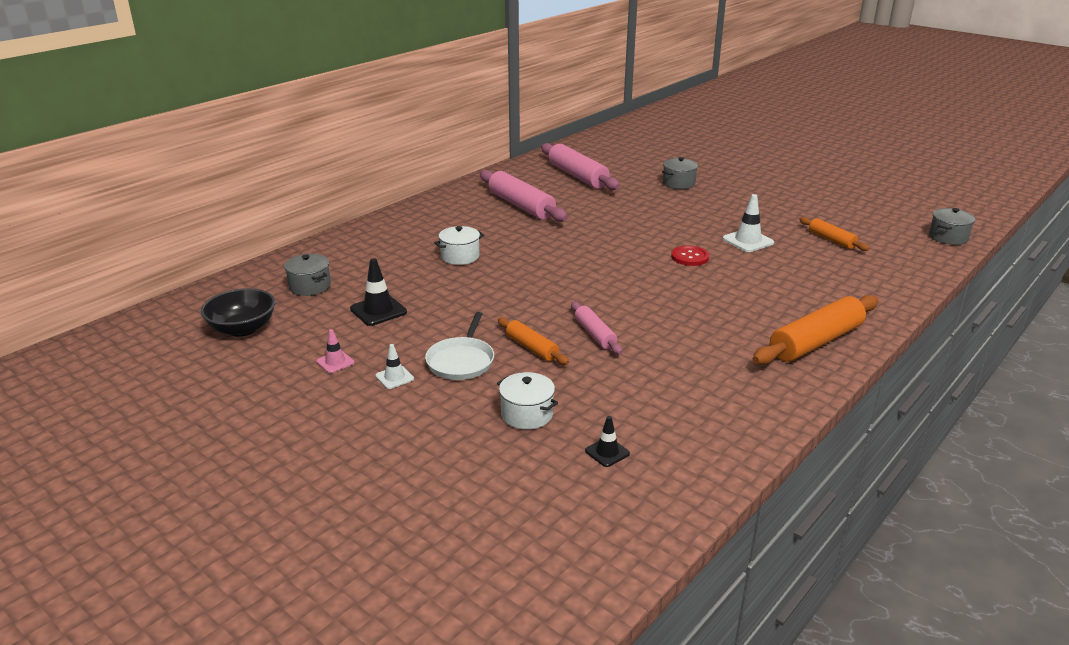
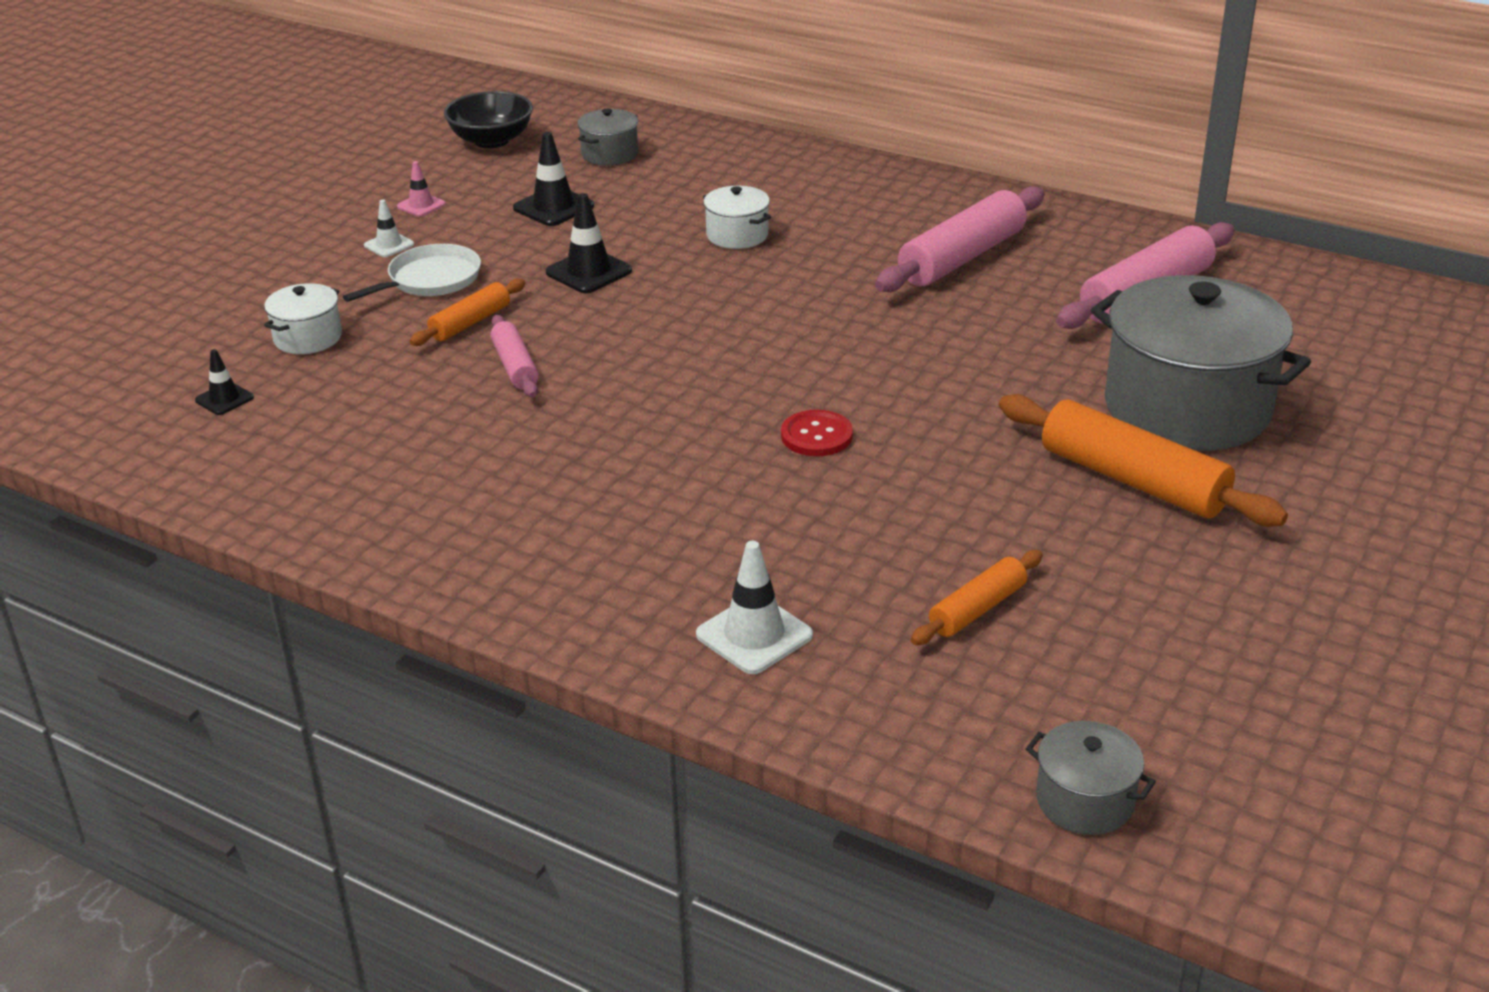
camera: 80 degrees right, 5 degrees up
(461, 361) = (430, 280): white pan -> white pan turned 135 degrees clockwise
(481, 304) = (589, 272): none -> black traffic cone
(595, 334) = (515, 366): pink rolling pin -> pink rolling pin turned 75 degrees counterclockwise
(678, 183) = (1187, 408): grey pot -> grey pot, size x2.24
(748, 241) = (920, 499): white traffic cone -> white traffic cone (754, 635)
(815, 342) = (522, 571): orange rolling pin -> orange rolling pin (1133, 480)

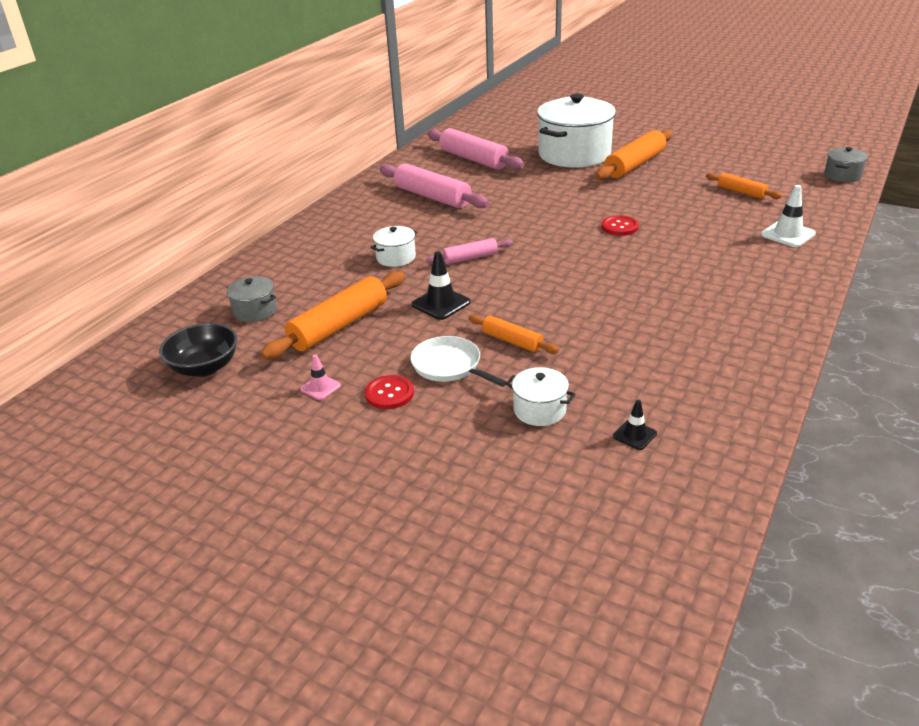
camera: 90 degrees left, 0 degrees up
(389, 245) = (389, 394): white traffic cone -> red button
(515, 366) = (567, 318): pink rolling pin -> pink rolling pin (470, 258)
(553, 207) = (339, 326): black traffic cone -> orange rolling pin
(1187, 408) = (574, 154): grey pot -> white pot

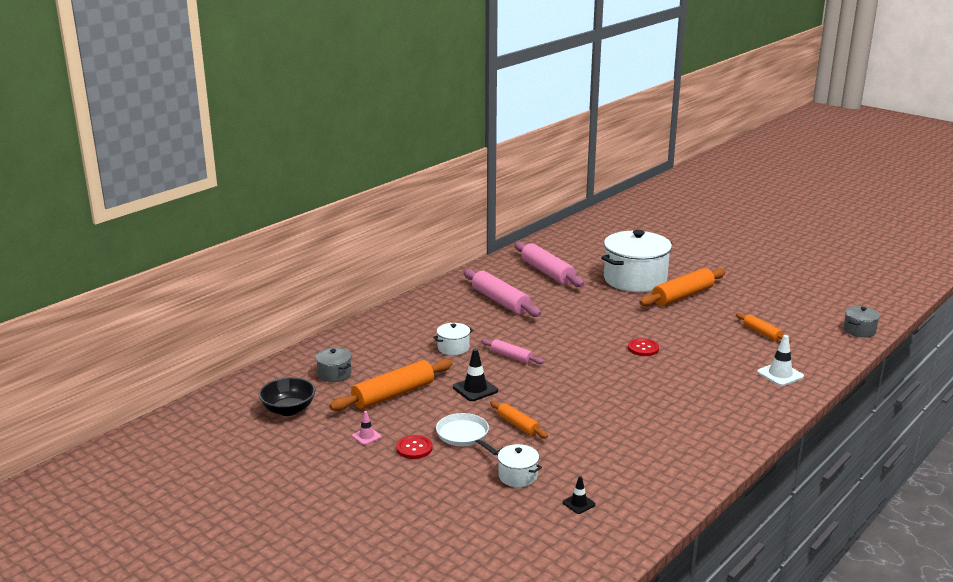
camera: 10 degrees right, 10 degrees down
(470, 258) = (511, 356): pink rolling pin -> pink rolling pin turned 45 degrees clockwise

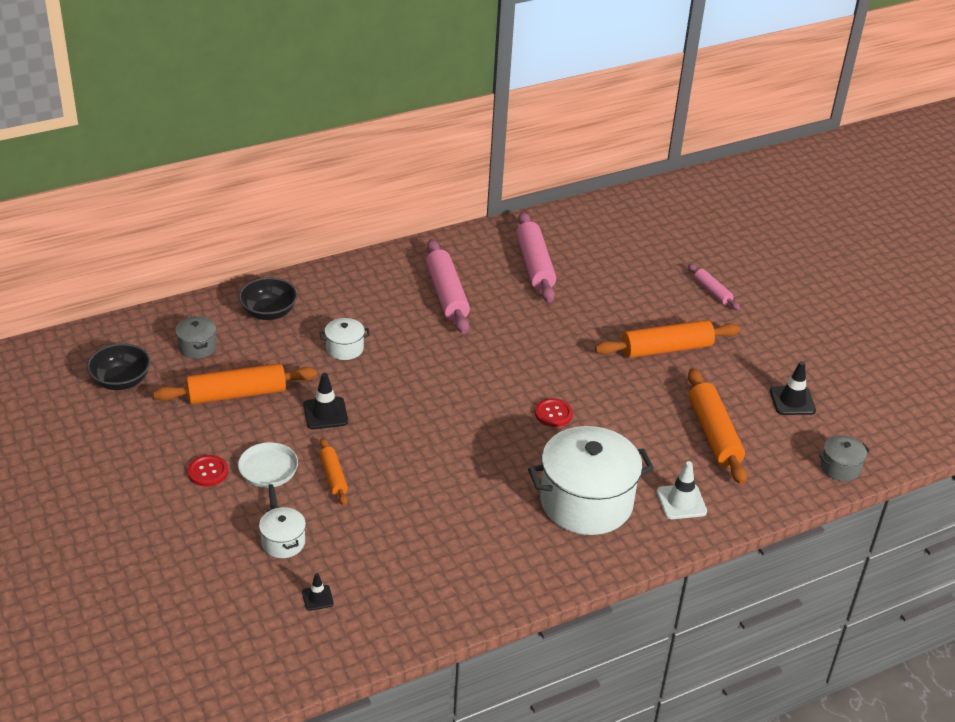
camera: 20 degrees right, 15 degrees up
(366, 436) = (172, 441): pink traffic cone -> none
(374, 341) = (269, 312): none -> black bowl
(511, 356) = (397, 380): pink rolling pin -> pink rolling pin (712, 292)
(635, 279) = (630, 306): white pot -> white pot (586, 502)
(762, 333) = (714, 434): orange rolling pin -> orange rolling pin, size x1.81
(792, 304) = (792, 401): none -> black traffic cone

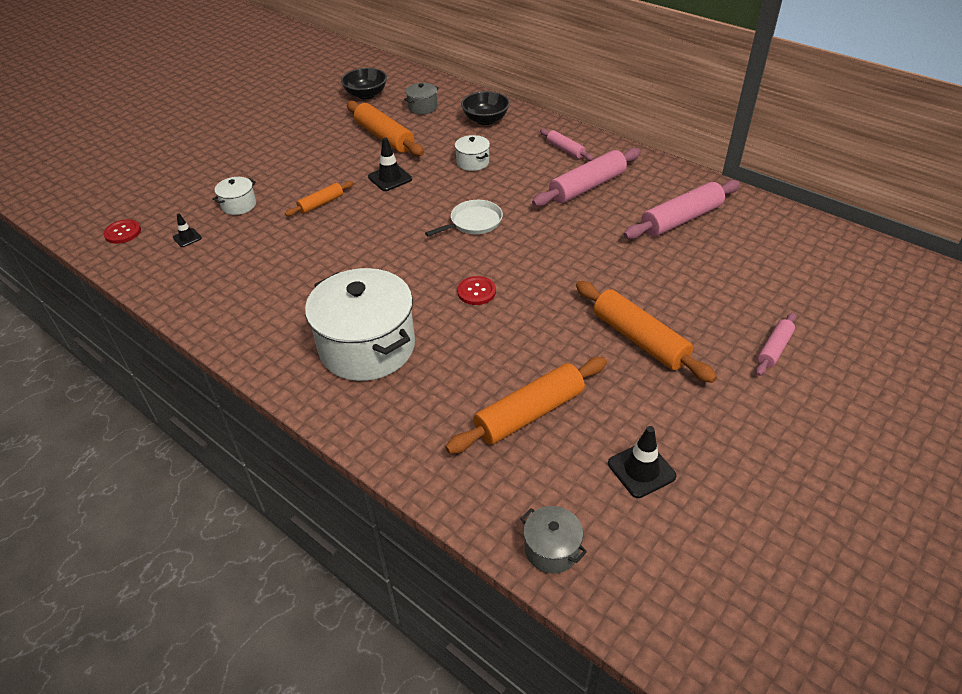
camera: 70 degrees right, 5 degrees up
(208, 472) = (296, 153): red button -> red button (123, 232)
(268, 472) = (309, 176): white pan -> white pan (473, 222)
(374, 283) = (565, 150): none -> pink rolling pin
(681, 502) = (405, 415): white traffic cone -> none

